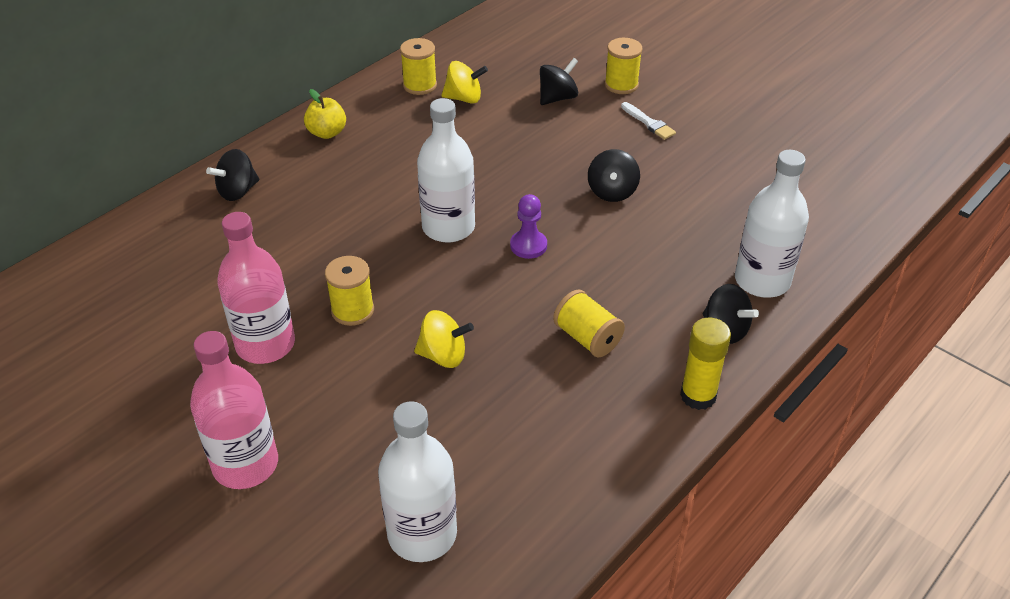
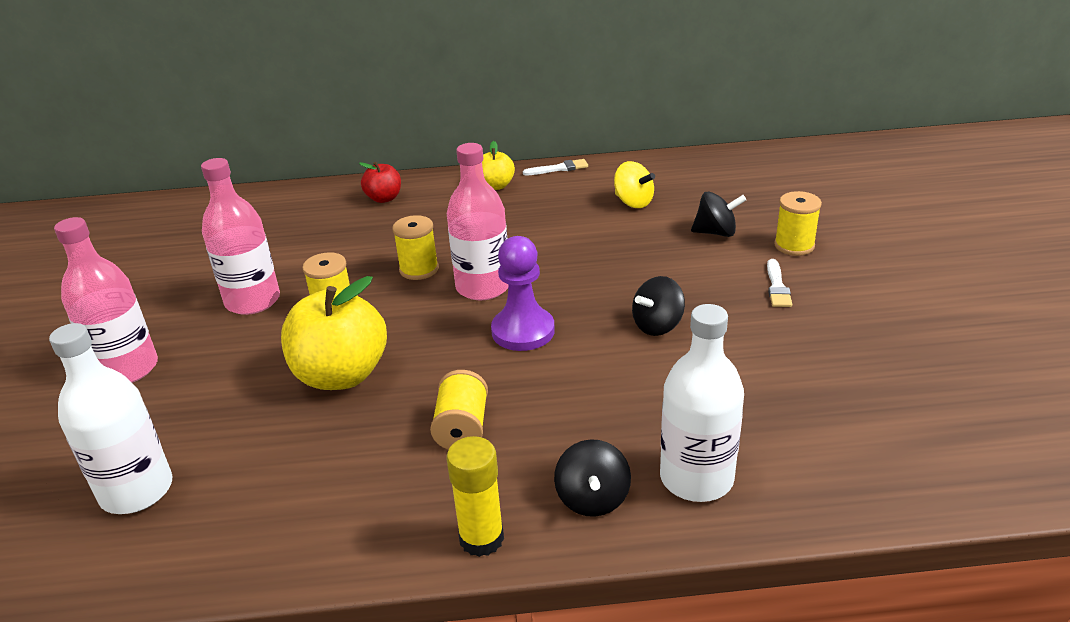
camera: 45 degrees right, 10 degrees down
(237, 191) = (384, 198): black spinning top -> red apple
(359, 92) = (559, 168): none -> white brush
(420, 85) = (611, 180): yellow spool -> yellow spool (419, 269)
(443, 356) = (341, 375): yellow spinning top -> yellow apple
(448, 227) = (483, 287): white bottle -> pink bottle
(528, 246) = (523, 331): purple pawn -> purple pawn, size x1.56

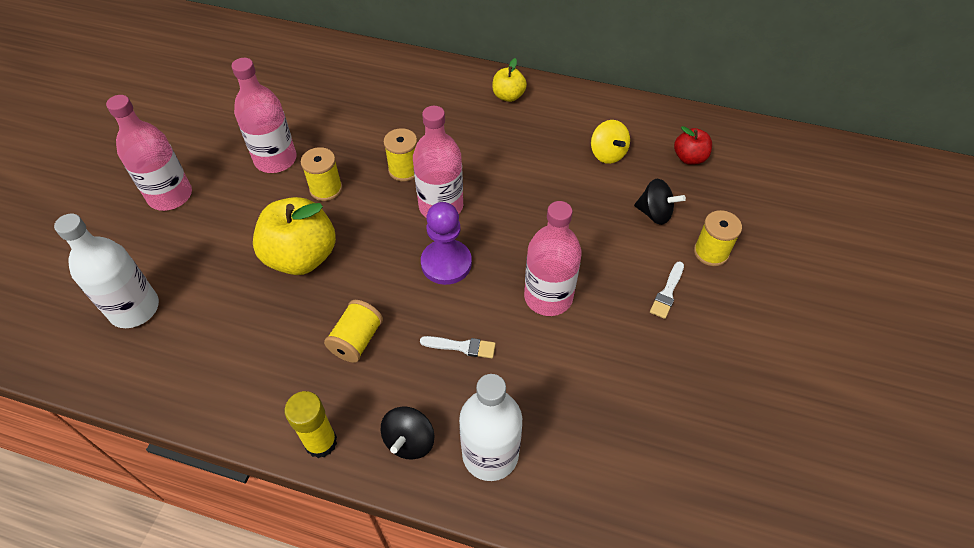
camera: 20 degrees right, 20 degrees up
(384, 198) = (416, 81): red apple -> red apple (689, 158)
(559, 168) = (569, 92): white brush -> white brush (461, 347)
(657, 325) = (548, 297): black spinning top -> pink bottle

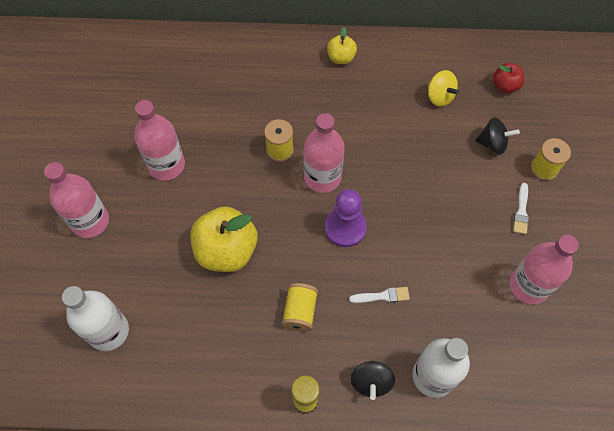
camera: 15 degrees left, 10 degrees up
(326, 189) = (221, 183): yellow spool -> none
(548, 297) = (434, 237): pink bottle -> pink bottle (528, 285)

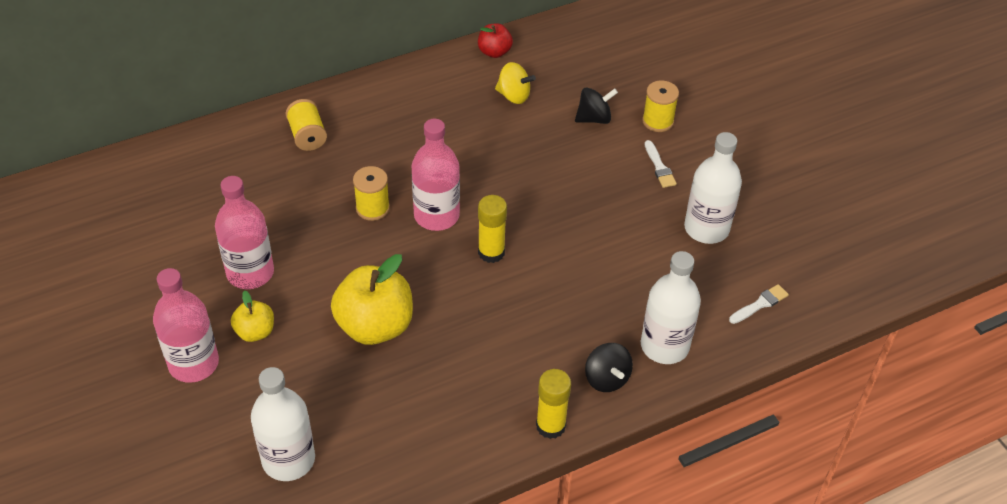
camera: 30 degrees left, 15 degrees down
(300, 312) = (492, 348): yellow spool -> yellow spool (307, 136)
(341, 58) = (384, 97): yellow apple -> yellow apple (255, 332)
(345, 228) = (491, 252): purple pawn -> yellow glue stick
(382, 296) = (569, 298): white brush -> white brush (760, 304)
(505, 86) = (574, 62): red apple -> red apple (494, 52)
(528, 285) = (706, 228): pink bottle -> white bottle

